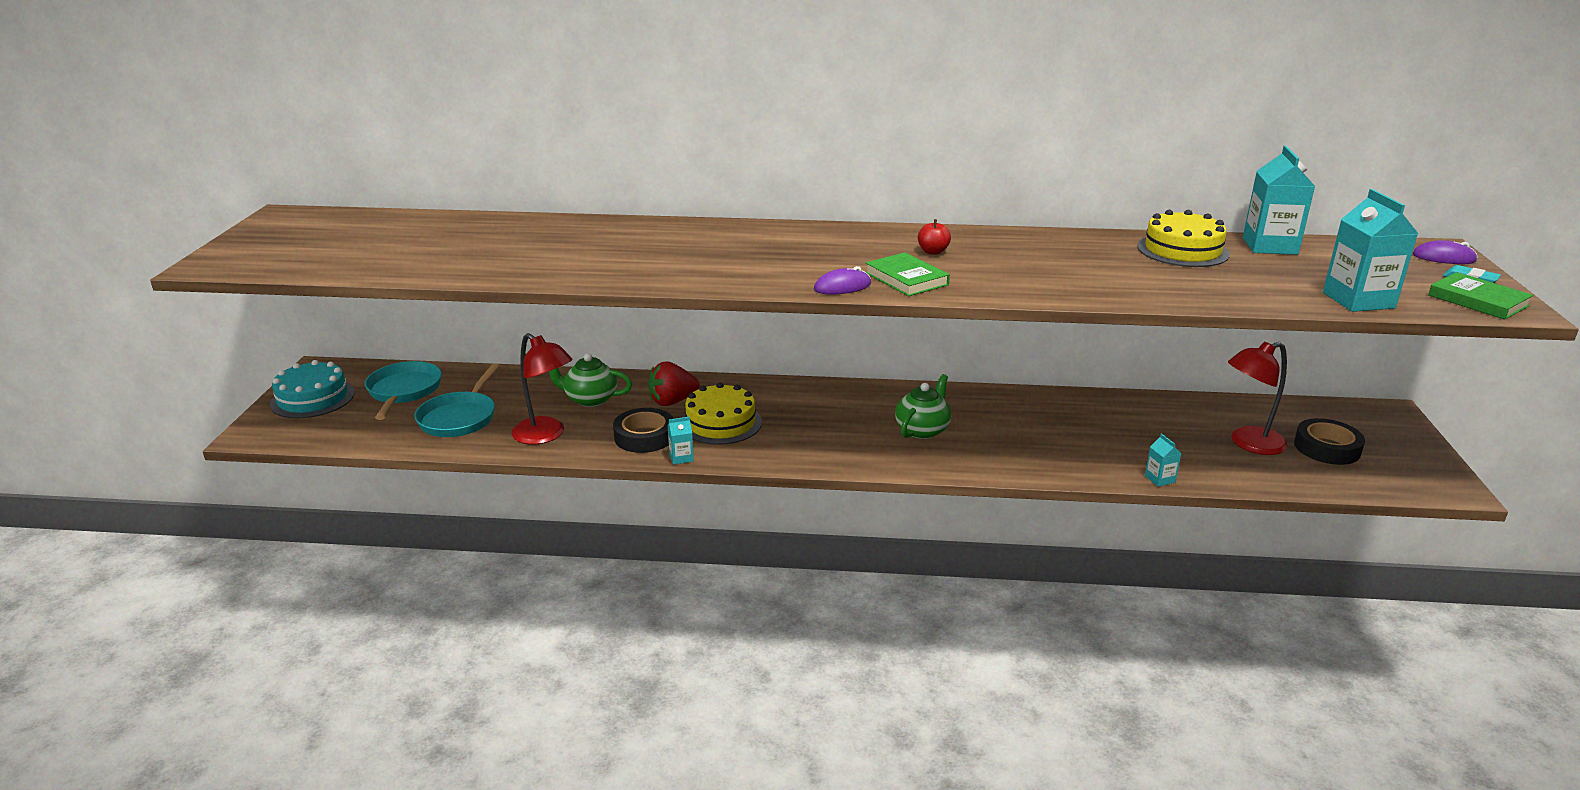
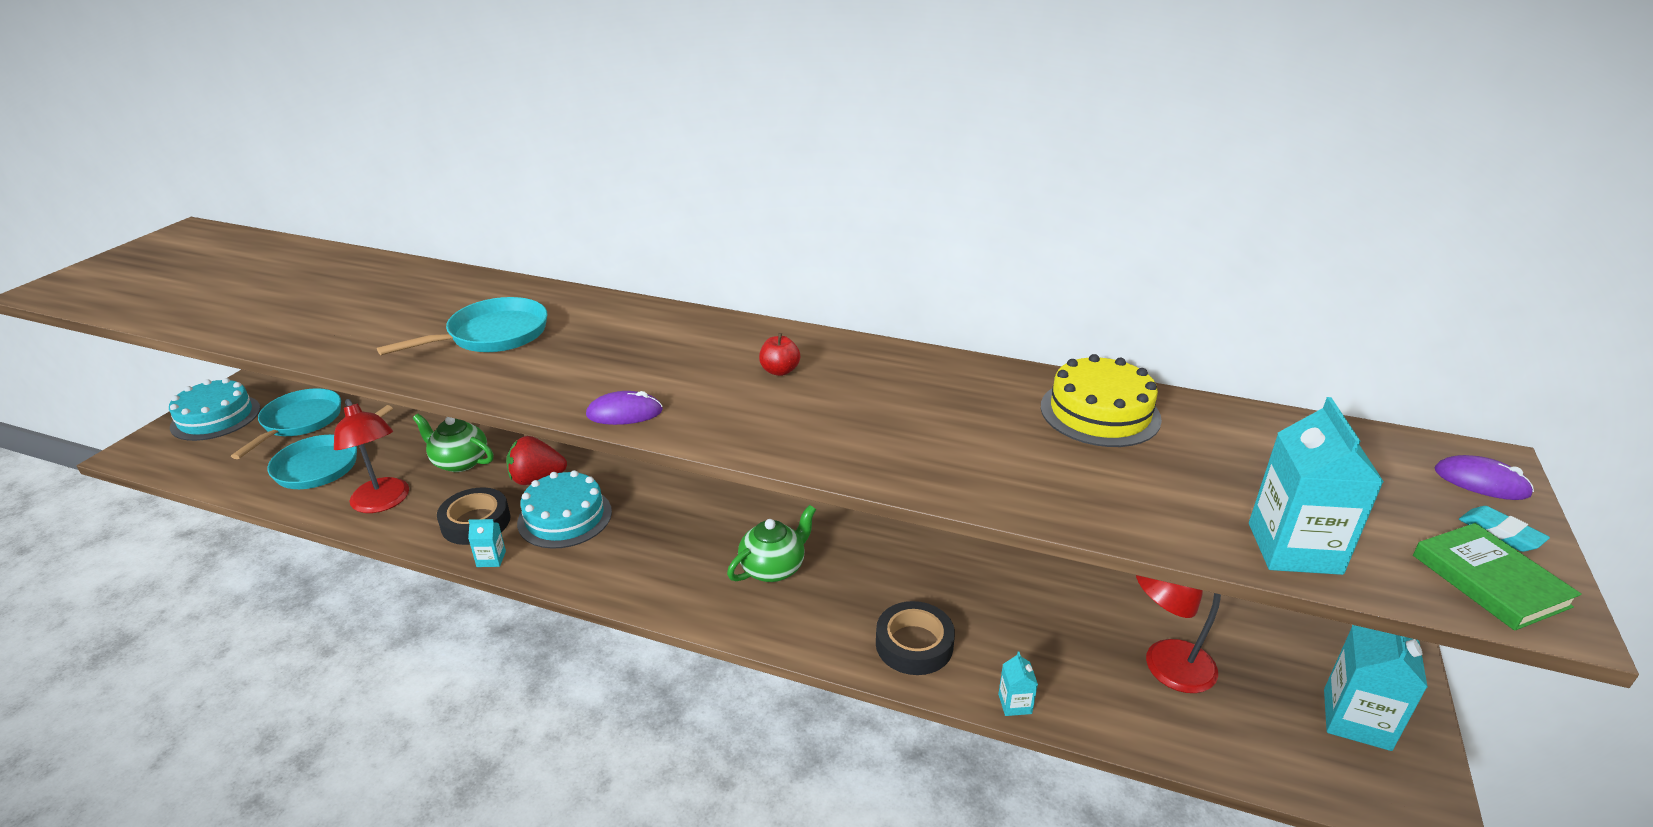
camera: 15 degrees right, 5 degrees up
(676, 254) = (492, 335): none -> turquoise pan
(720, 423) = (565, 517): yellow cake -> turquoise cake
(906, 279) = (710, 411): green book -> none
(1269, 246) = (1227, 422): turquoise carton -> turquoise carton (1356, 719)
(1327, 448) = (1271, 696): black tape -> black tape (914, 644)

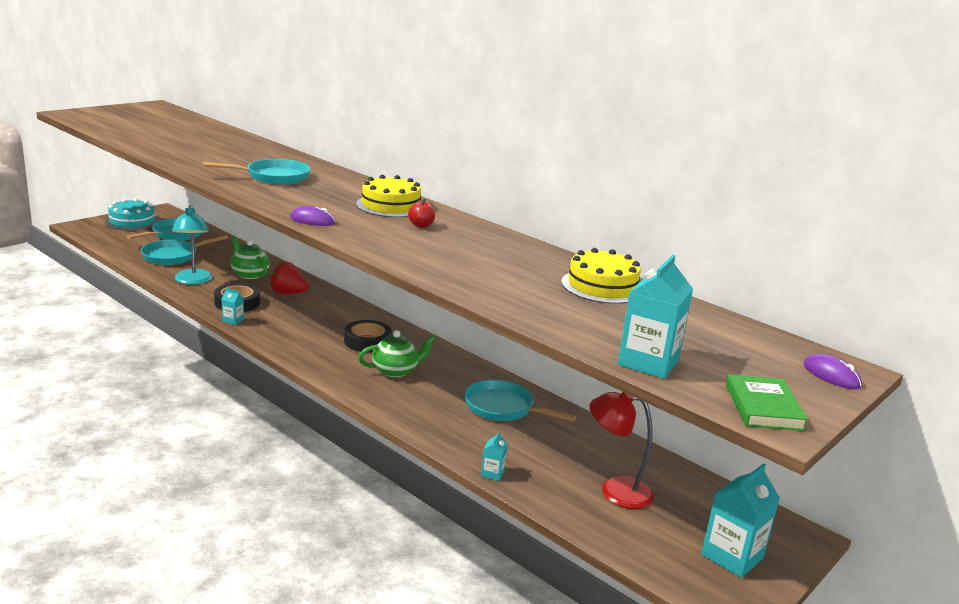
camera: 20 degrees right, 10 degrees down
(383, 502) = (193, 281): red lamp -> turquoise lamp
(565, 517) = (290, 314): turquoise cake -> none
(705, 343) = (391, 206): none -> yellow cake
(914, 644) = (453, 429): black tape -> black tape (367, 341)
(945, 581) = (503, 408): none -> turquoise pan
(1500, 533) = (806, 395): turquoise eraser -> none

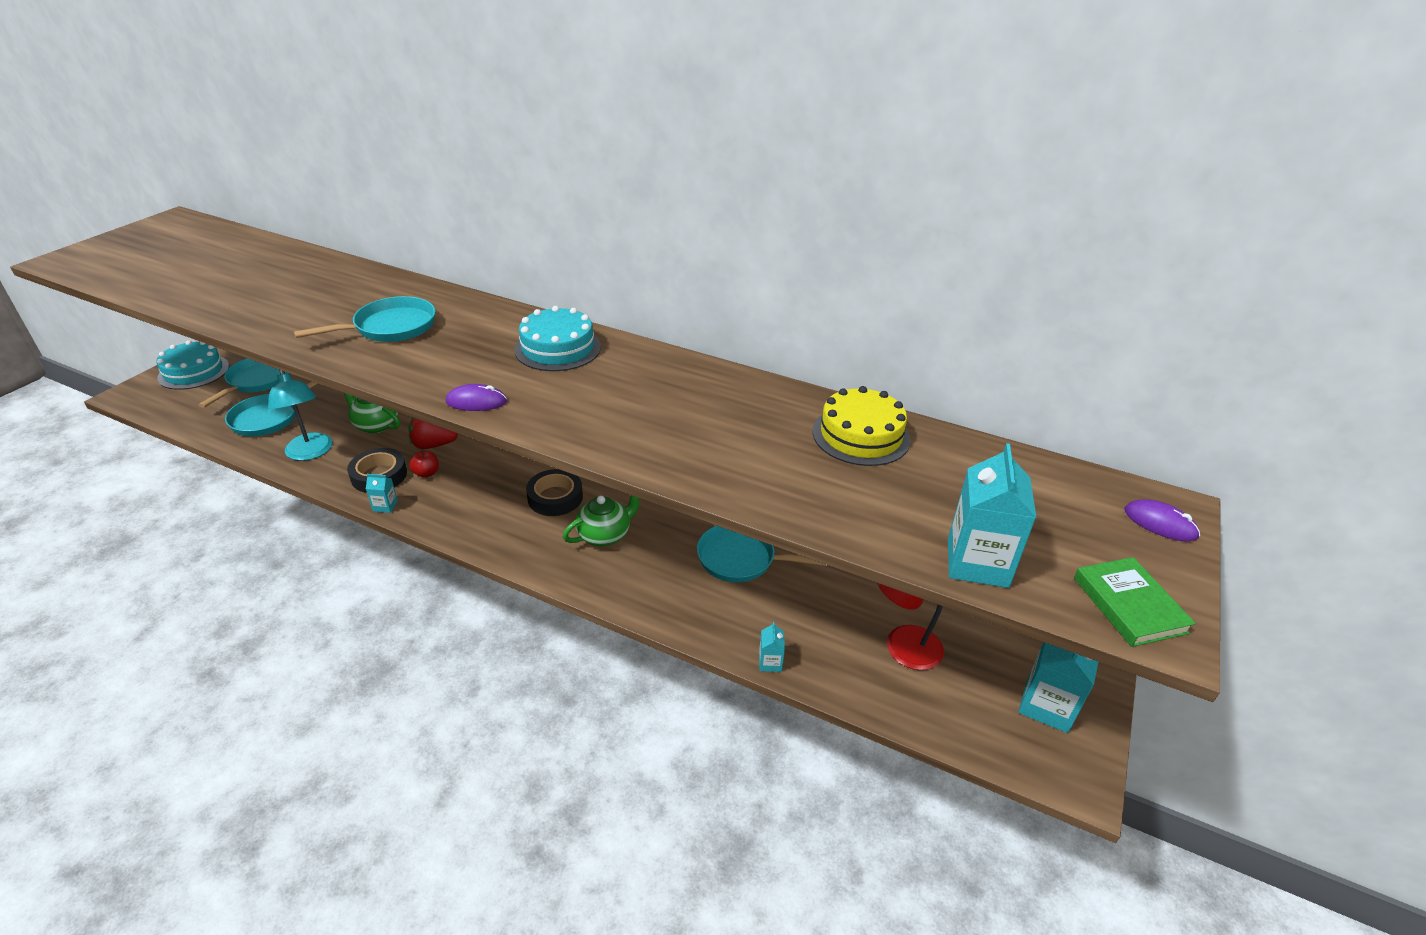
camera: 15 degrees left, 15 degrees up
(391, 206) = (558, 348): yellow cake -> turquoise cake
(421, 225) = (610, 377): red apple -> red apple (426, 473)

